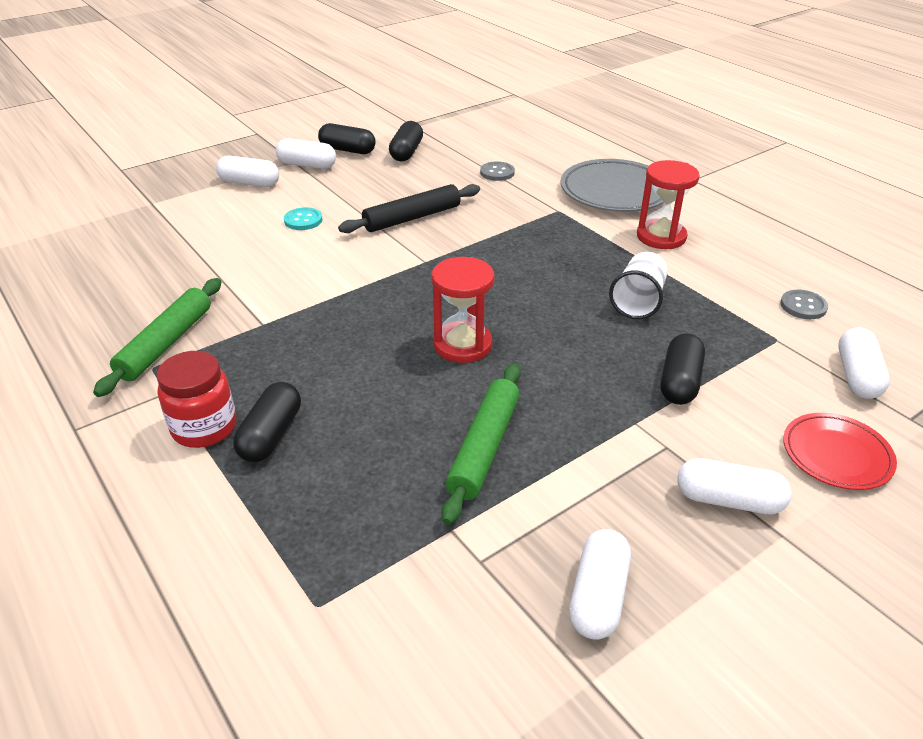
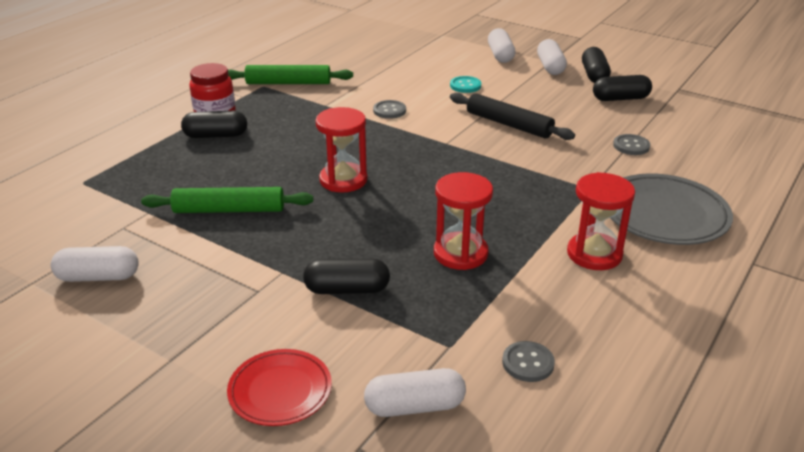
camera: 70 degrees right, 5 degrees down
(320, 280) = (389, 111): none -> grey button
(638, 301) = (460, 253): white cup -> red hourglass
(728, 500) = (203, 328): white capsule -> none

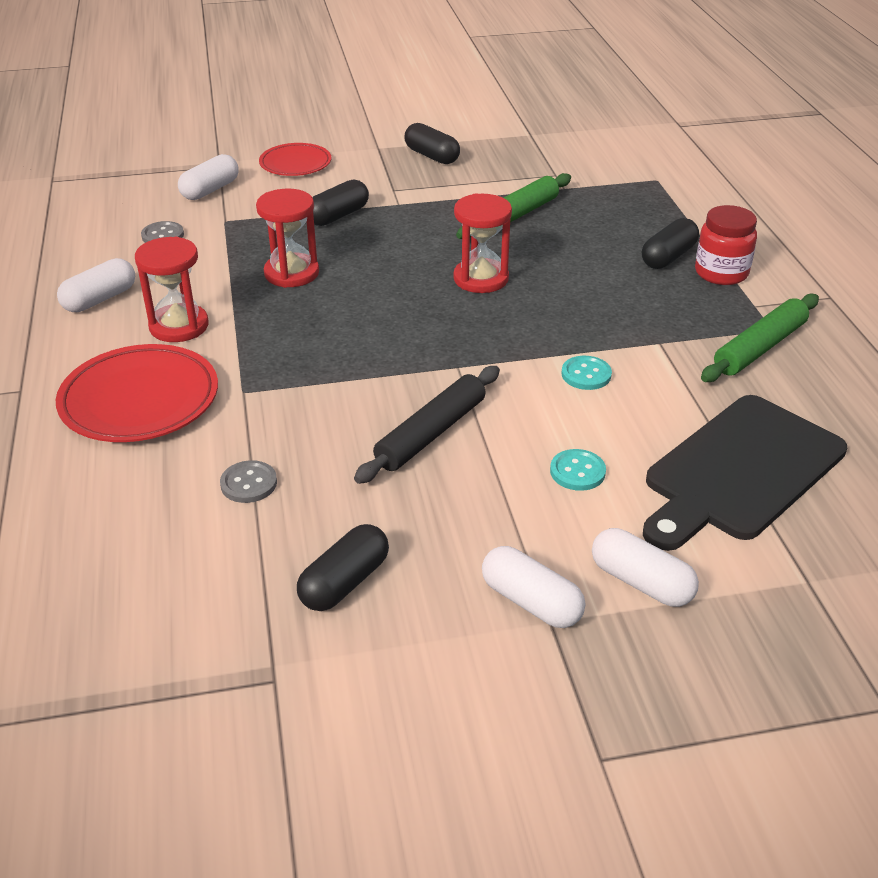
camera: 135 degrees right, 5 degrees up
(98, 277) = (502, 152): white capsule -> white capsule (100, 299)
(389, 111) = (586, 374): grey button -> turquoise button
(400, 60) = (740, 471): none -> black cutting board
(508, 124) = (431, 433): black rolling pin -> black rolling pin turned 45 degrees counterclockwise
(594, 75) = (442, 625): black capsule -> black capsule (432, 156)
(664, 215) = (140, 400): grey plate -> red plate

